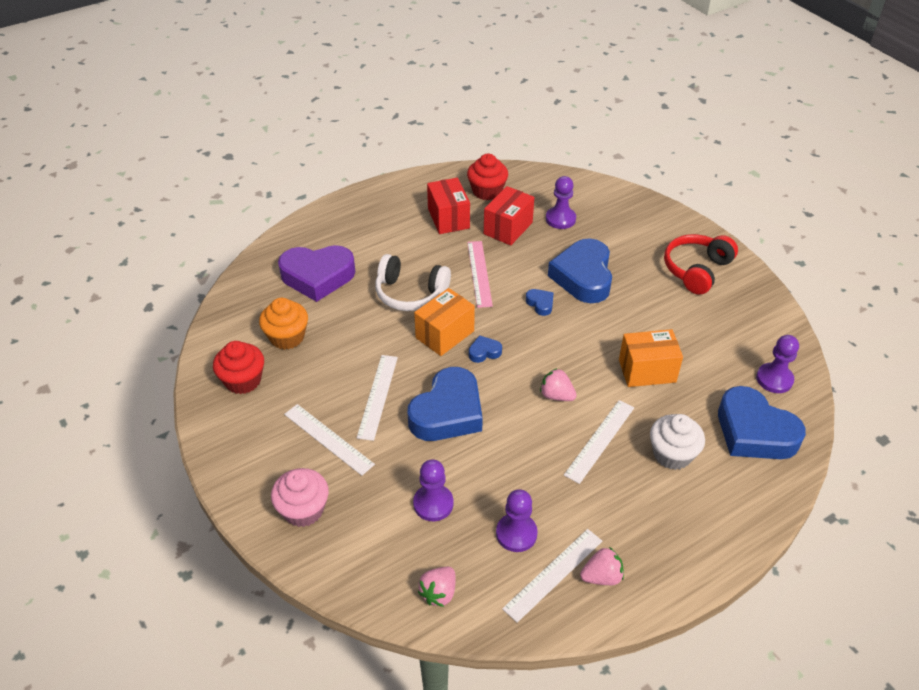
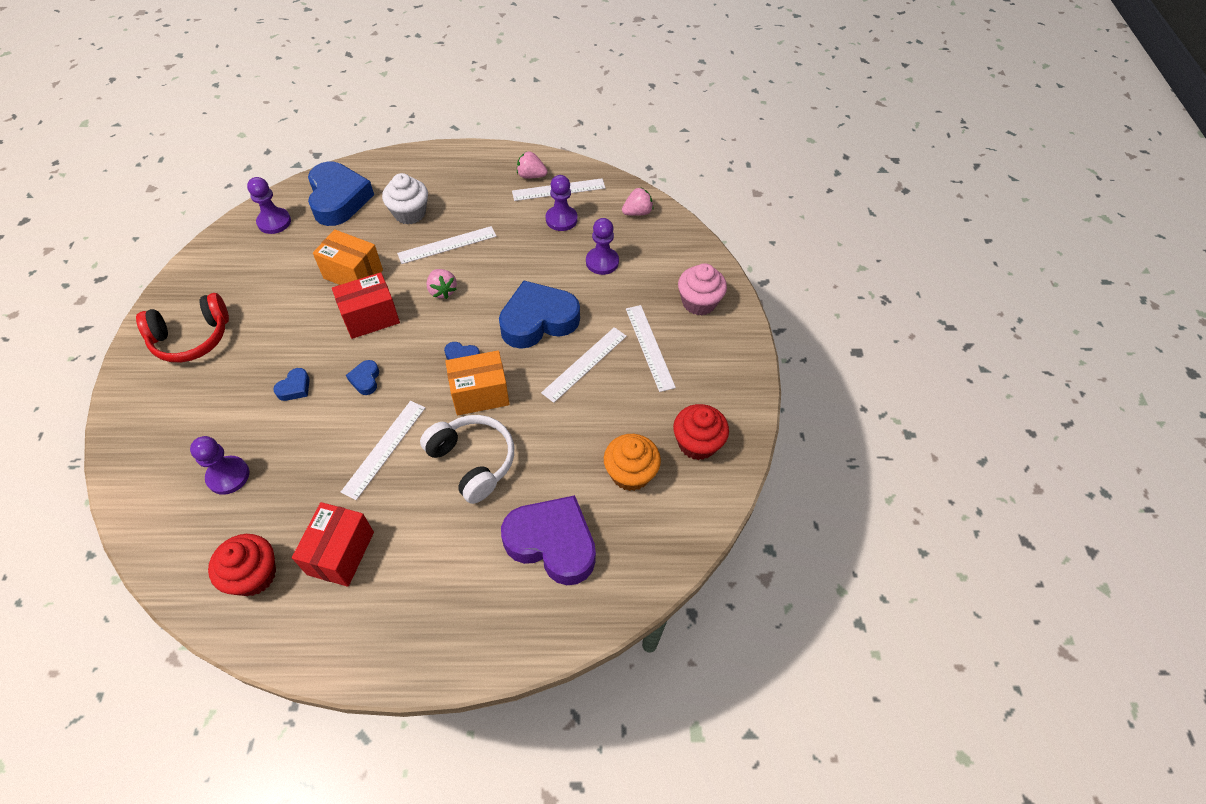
camera: 150 degrees left, 10 degrees up
(479, 273) = (384, 448): pink ruler -> white ruler
(508, 228) = (294, 496): red box -> red box (371, 318)
(583, 277) = (295, 388): blue heart -> blue heart, size x0.42

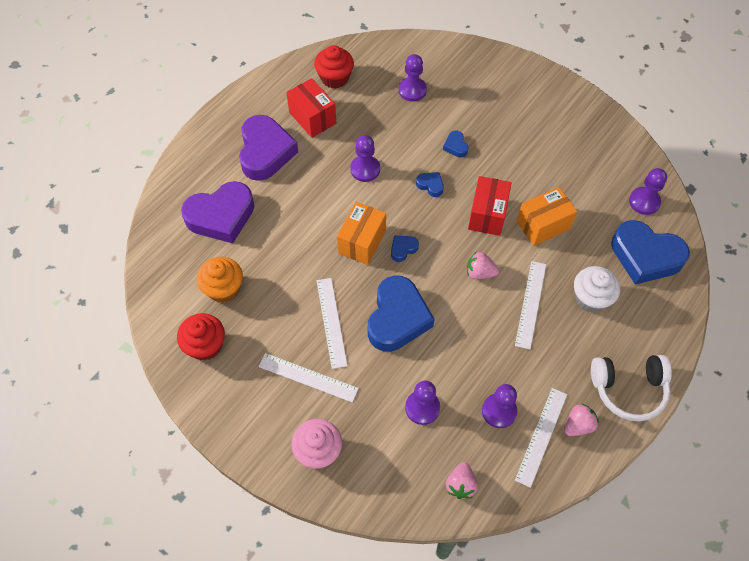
camera: 130 degrees right, 5 degrees up
(192, 338) = (546, 111): red headphones -> none
(384, 448) = (365, 169): white ruler -> purple pawn
(430, 566) = (265, 152): none -> purple heart
(473, 461) = (313, 209): white headphones -> white headphones (628, 389)

